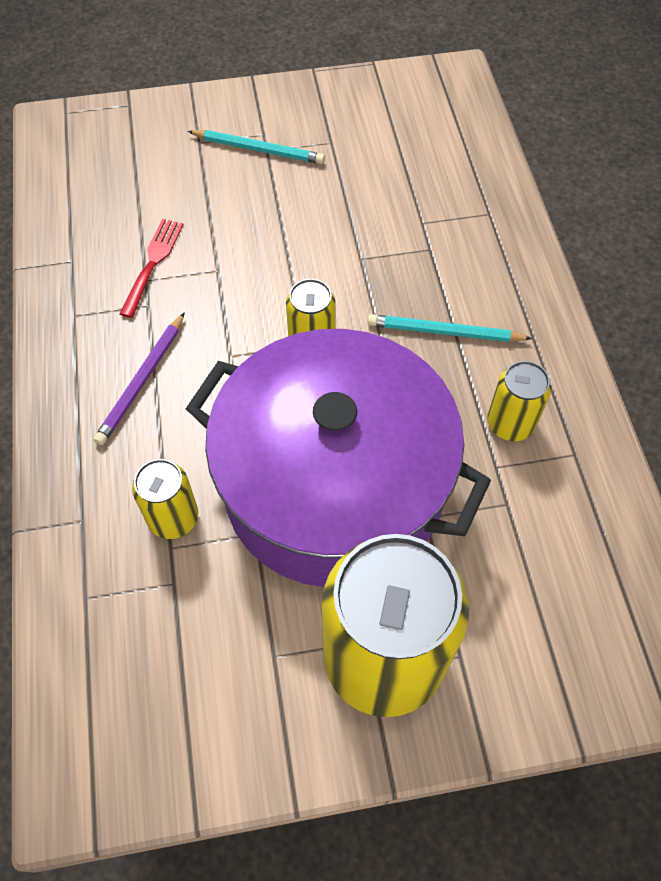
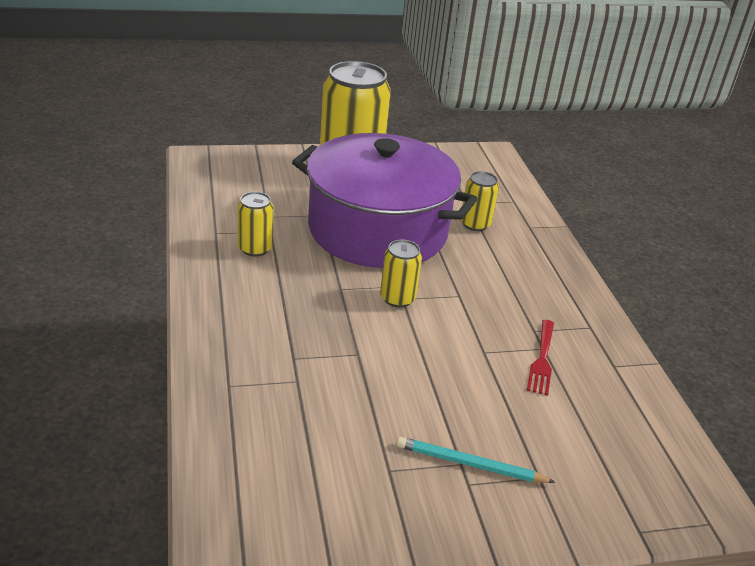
camera: 175 degrees right, 25 degrees down
(142, 381) = (519, 285): purple pencil -> none
(444, 332) = (292, 299): turquoise pencil -> none

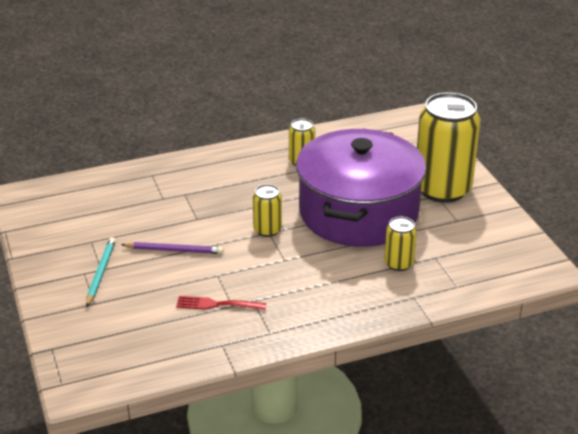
camera: 85 degrees right, 0 degrees up
(426, 383) = (174, 250): none -> purple pencil

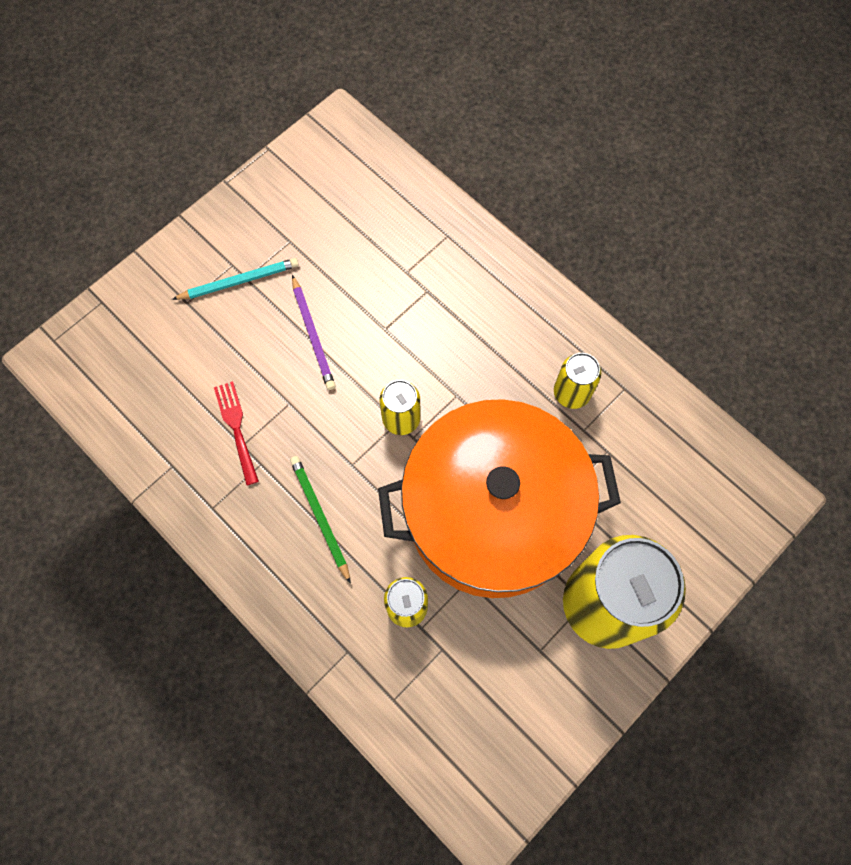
camera: 65 degrees right, 35 degrees up
(312, 283) = (320, 517): none -> green pencil
(358, 212) = (493, 513): purple pot -> orange pot

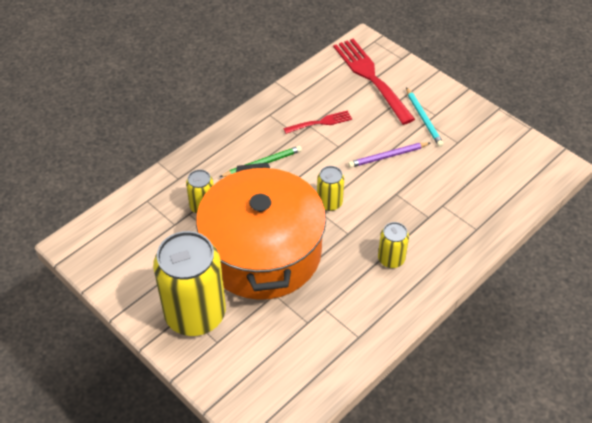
camera: 90 degrees right, 20 degrees down
(141, 349) = (371, 77): none -> red fork
(571, 393) = (353, 302): yellow can -> yellow can (391, 259)

